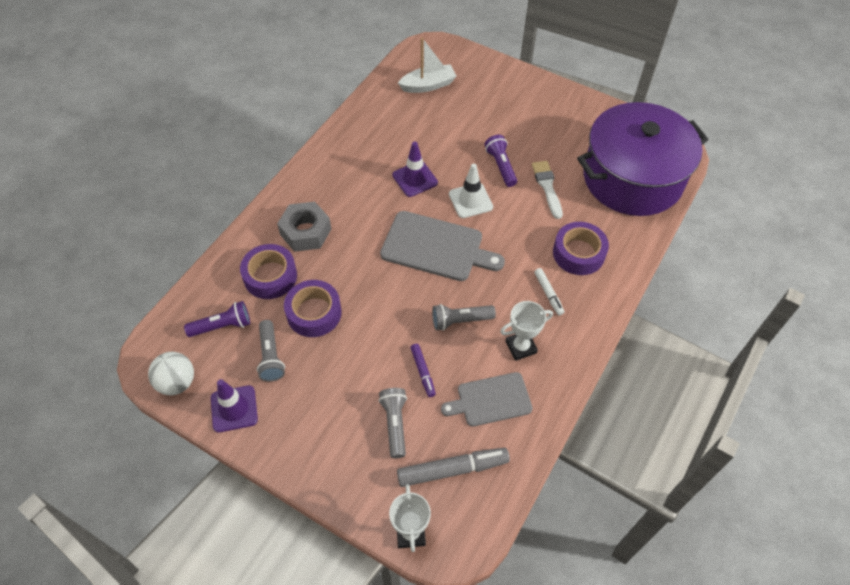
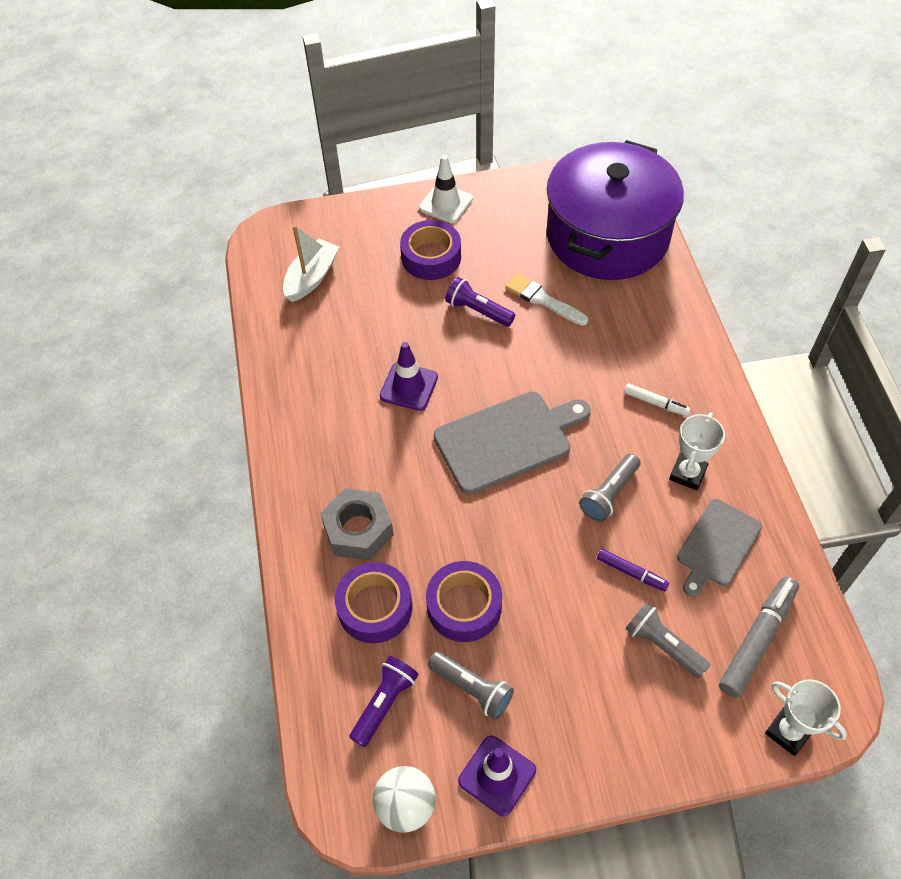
camera: 40 degrees left, 0 degrees up
(470, 200) = (488, 367): white traffic cone -> white traffic cone (446, 203)
(578, 253) = (639, 343): purple tape -> purple tape (431, 257)

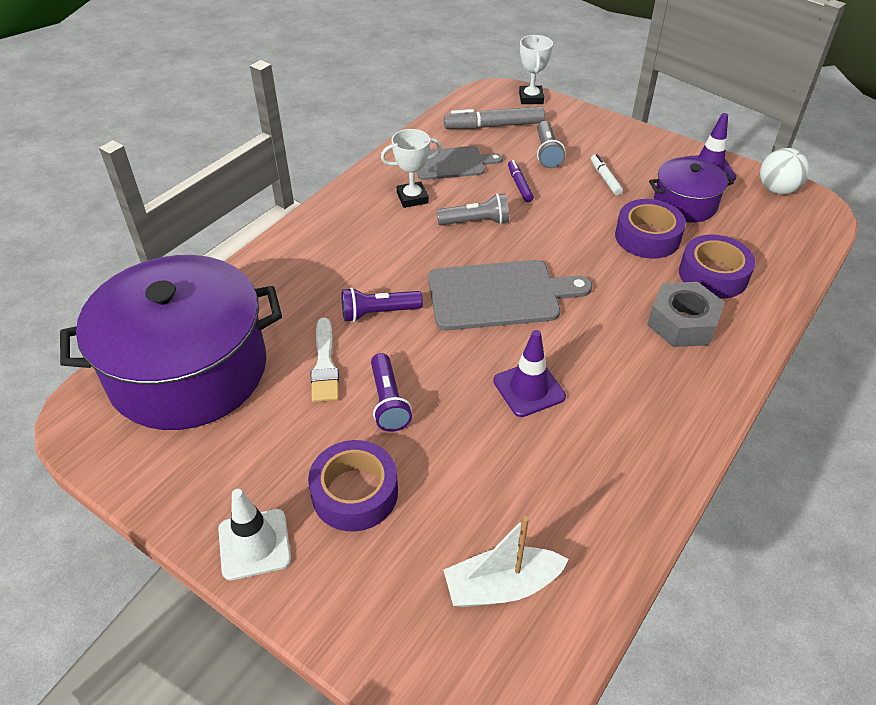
camera: 135 degrees left, 10 degrees down
(384, 703) = (751, 231): purple flashlight -> purple flashlight (378, 313)
(472, 689) = (685, 204): grey flashlight -> purple pot
(507, 440) = (499, 295): grey cutting board -> grey cutting board turned 150 degrees clockwise
(656, 403) = (367, 240): white marker -> white marker (605, 178)

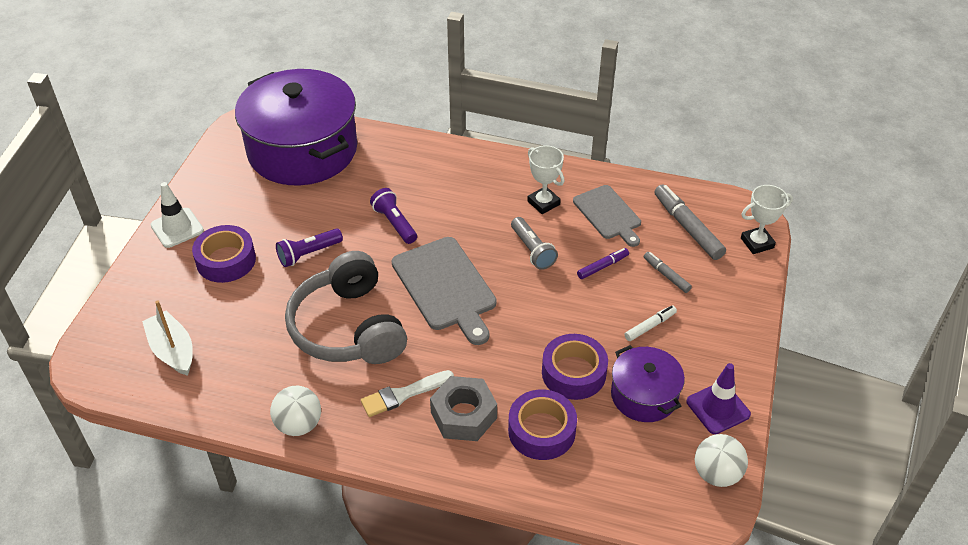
camera: 70 degrees right, 0 degrees up
(325, 365) = (331, 211): white brush -> white brush (403, 394)
(529, 389) = (348, 328): purple traffic cone -> grey headphones
(547, 153) = (666, 275): grey flashlight -> grey marker
(666, 464) = (299, 424): none -> white ball

